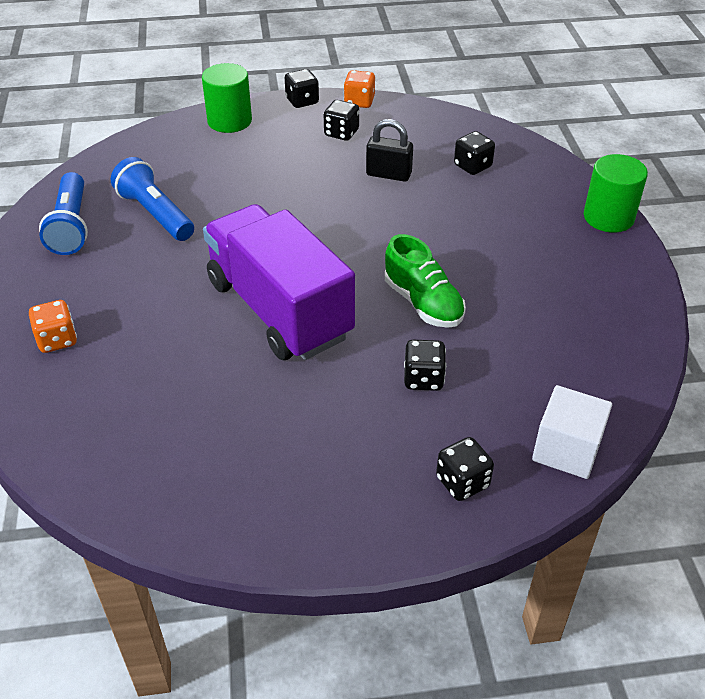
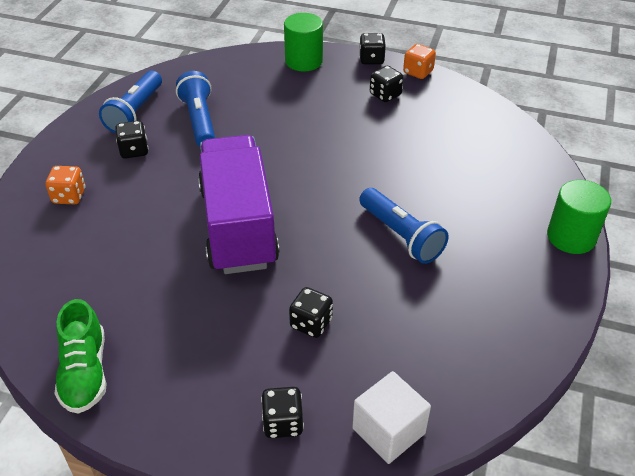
camera: 25 degrees right, 0 degrees up
(388, 174) = (400, 141): black padlock -> none
(423, 303) = (354, 259): green shoe -> green shoe (85, 372)
(452, 265) = (401, 235): none -> blue flashlight
(472, 166) = (477, 154): black dice -> black dice (134, 150)

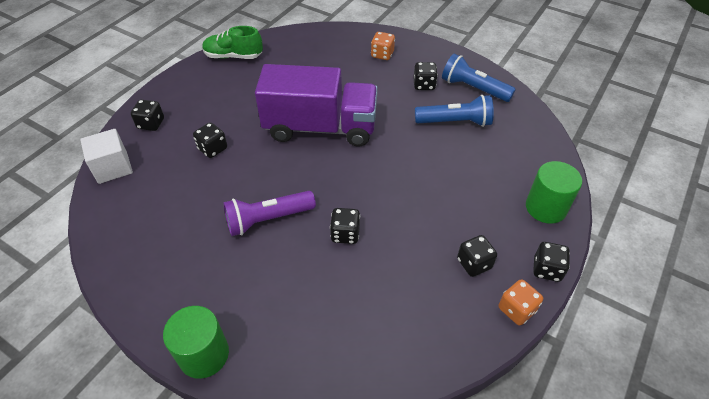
camera: 105 degrees right, 5 degrees up
(391, 174) = (345, 234): none -> black dice
(401, 235) = (268, 219): blue flashlight -> purple flashlight

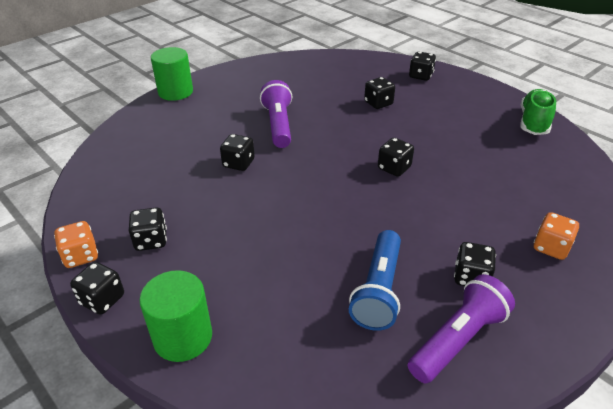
camera: 105 degrees right, 10 degrees down
(113, 167) = (369, 61): white cube -> none
(320, 128) = (394, 168): purple truck -> black dice
(473, 88) = (458, 339): blue flashlight -> purple flashlight

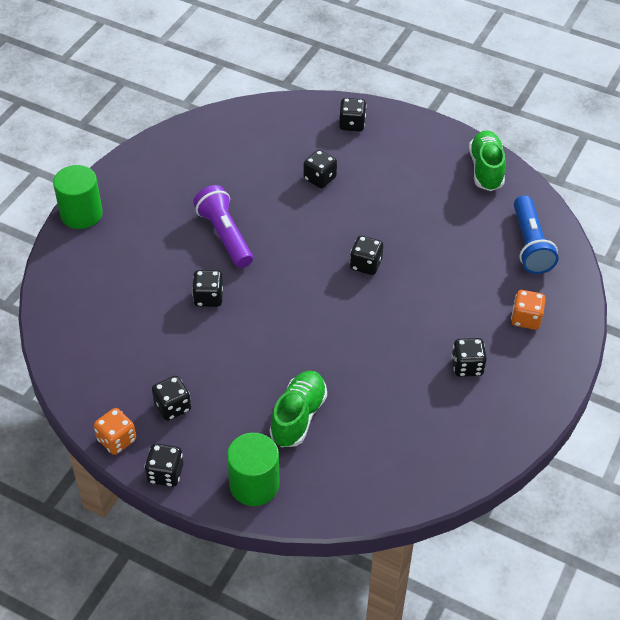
camera: 20 degrees left, 10 degrees up
(266, 280) = (298, 416): none -> green shoe
(378, 290) = (395, 399): blue flashlight -> blue flashlight (530, 245)
(458, 339) = (470, 424): purple flashlight -> none

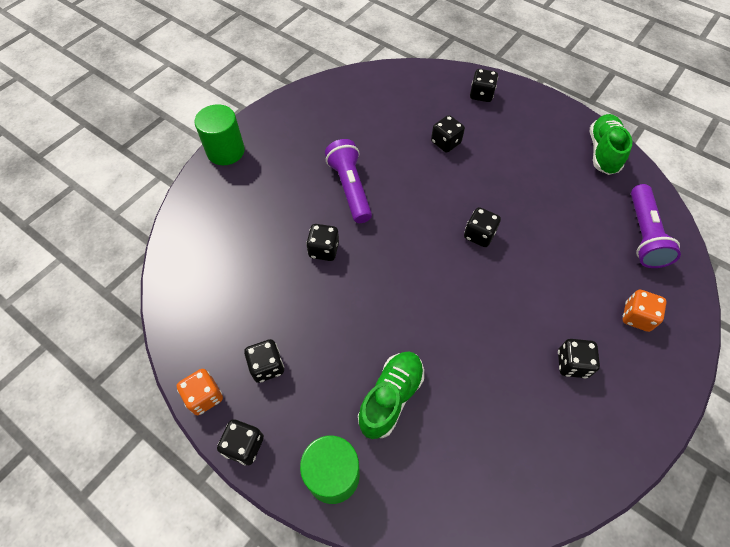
camera: 10 degrees right, 10 degrees up
(530, 245) = (643, 235): blue flashlight -> purple flashlight

